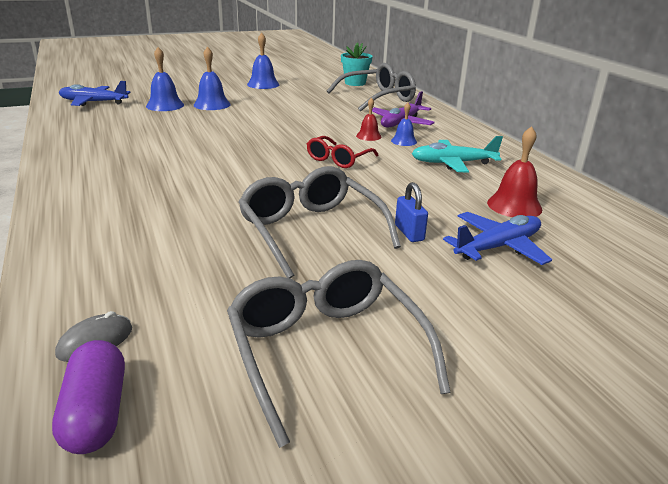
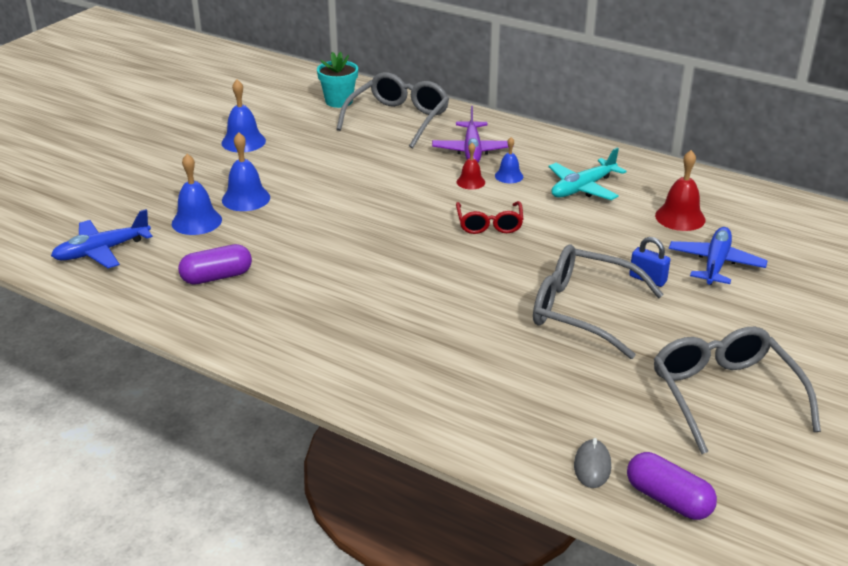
camera: 35 degrees left, 5 degrees up
(119, 129) = (217, 277): none -> purple capsule
(326, 351) = (724, 395): grey glasses -> grey glasses turned 45 degrees clockwise

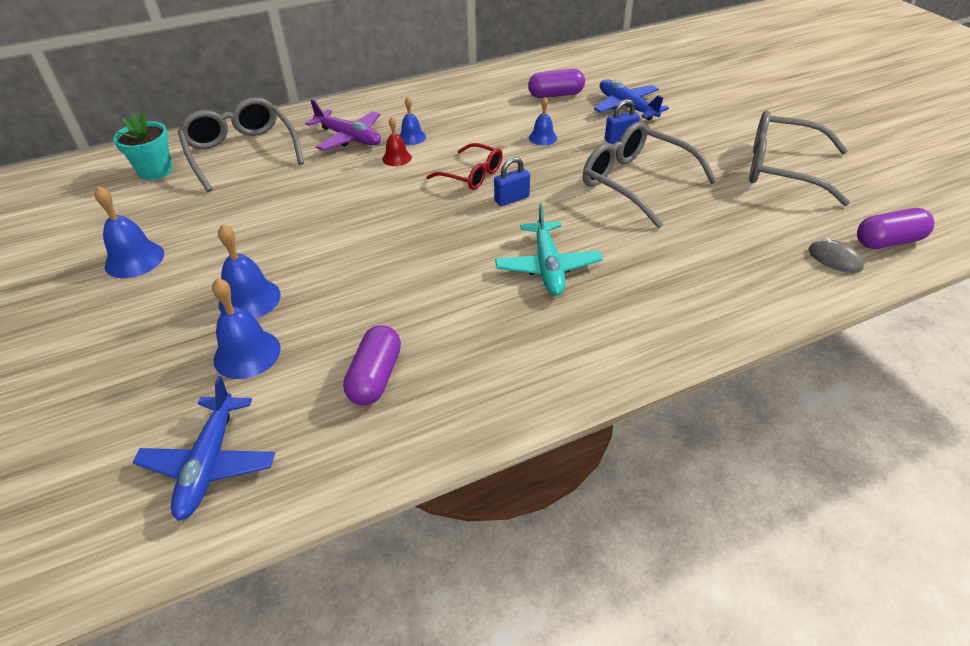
camera: 55 degrees left, 10 degrees up
(478, 255) = (511, 199): none -> blue padlock
(582, 311) = (636, 182): grey glasses -> grey glasses turned 75 degrees clockwise
(583, 188) = (471, 114): turquoise plane -> turquoise plane (548, 267)
(593, 237) = (543, 137): none -> blue bell
(680, 217) = (556, 95): red bell -> purple capsule

